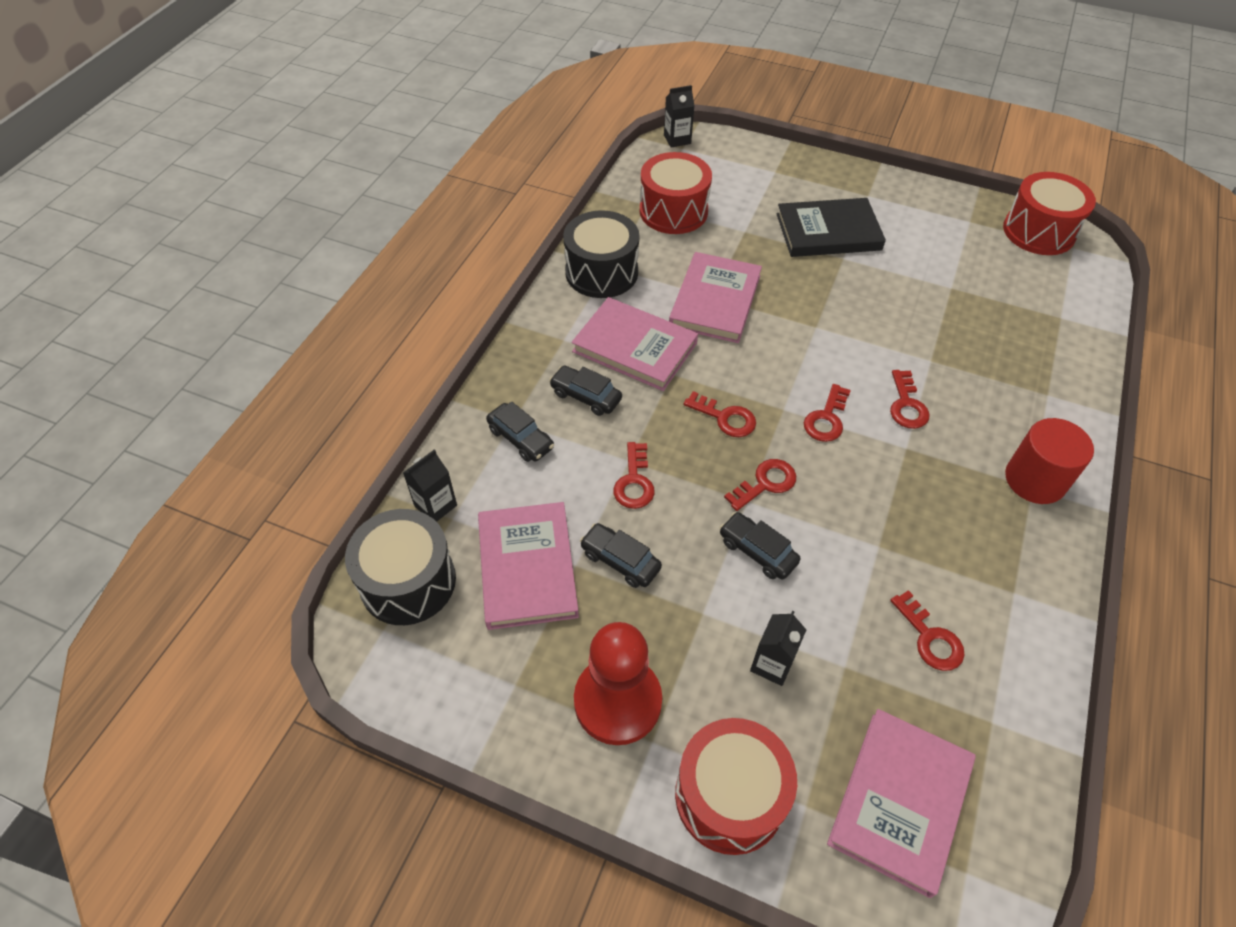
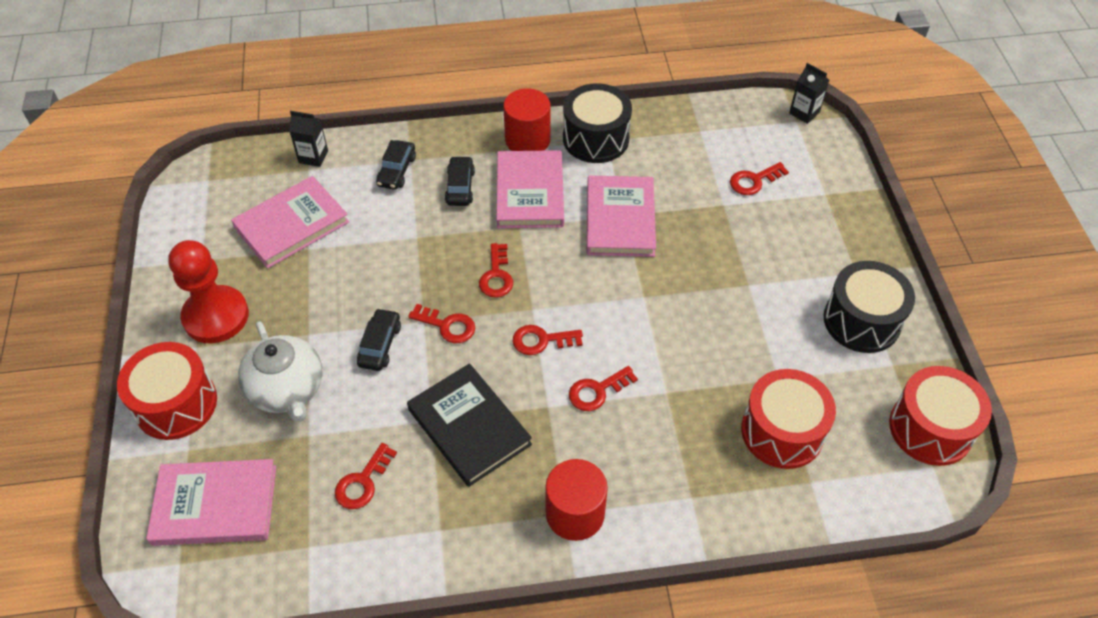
camera: 60 degrees right, 0 degrees up
(408, 581) = (248, 173): black drum -> black drum (861, 321)
(563, 319) = (527, 140): none -> red cylinder
(620, 560) = (325, 270): black car -> none
(634, 482) = (398, 248): red key -> red key (754, 181)
(673, 211) = (706, 149): red drum -> red drum (782, 431)
(715, 301) = (620, 219): pink book -> pink book turned 75 degrees counterclockwise
(772, 664) = (287, 390): black carton -> white teapot
(828, 232) = (774, 261): black book -> black book (469, 427)

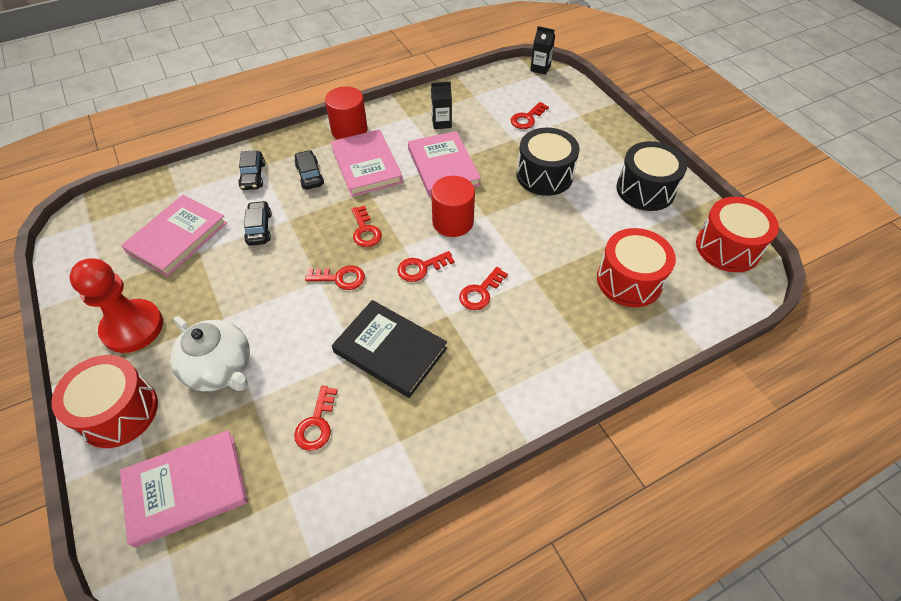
camera: 20 degrees left, 0 degrees up
(313, 157) = (178, 182): black carton -> black carton (441, 123)
(380, 345) = (289, 309): black car -> black car (259, 228)
(575, 513) = (504, 390): red cylinder -> red cylinder (453, 222)
(595, 138) = (401, 118): black drum -> black drum (544, 175)

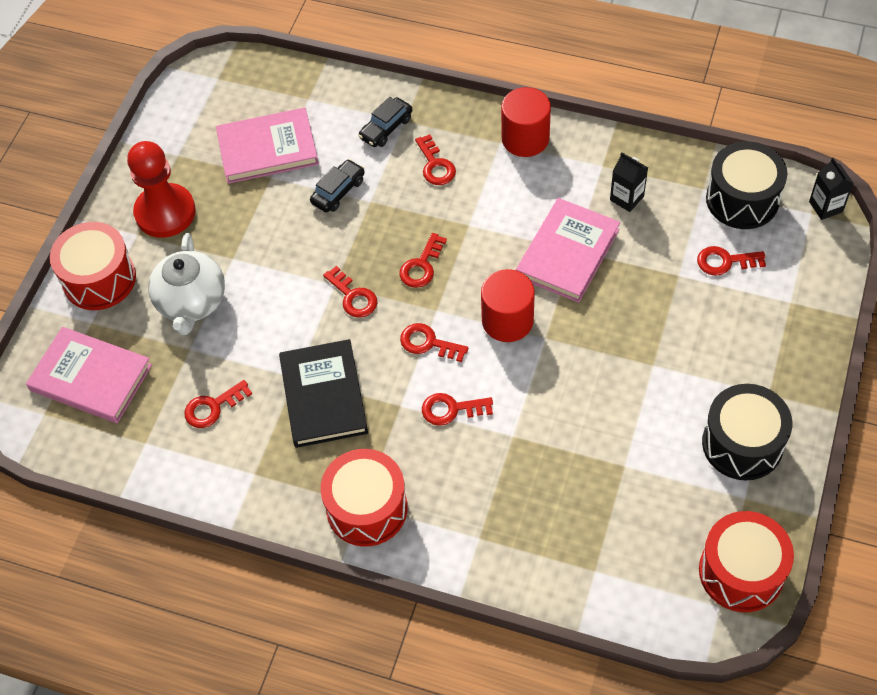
camera: 50 degrees right, 5 degrees up
(310, 175) = (435, 165): black car -> red key
(366, 165) = (497, 194): pink book -> none
(544, 175) = (657, 342): black drum -> black drum (742, 199)
(629, 280) = (597, 515): red drum -> red drum (367, 508)

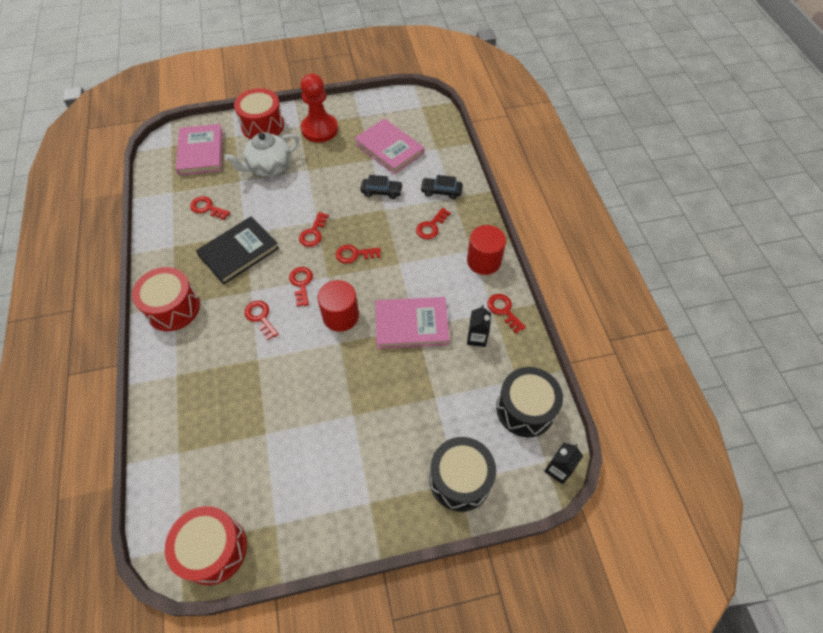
camera: 55 degrees right, 0 degrees up
(725, 261) = (464, 422): red key -> red key (503, 310)
(742, 443) = (319, 502): black drum -> black drum (460, 479)

